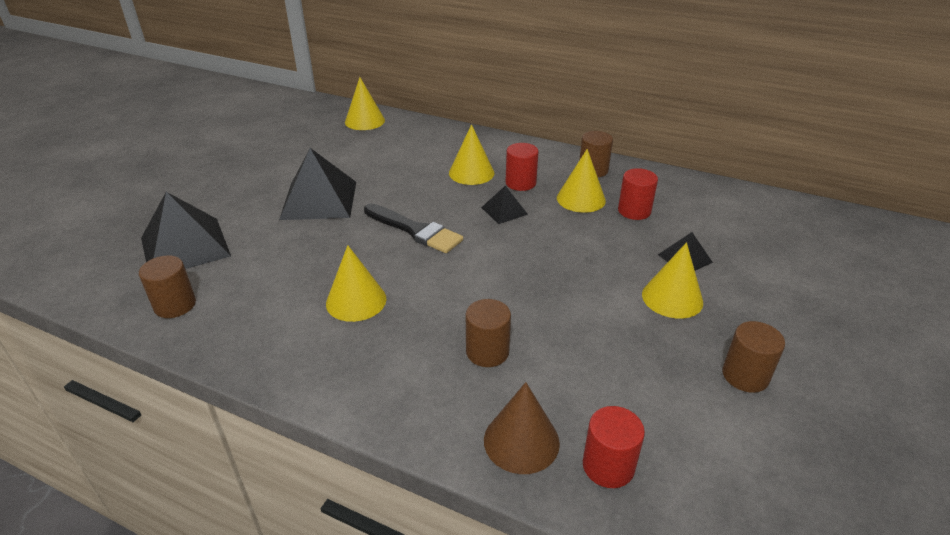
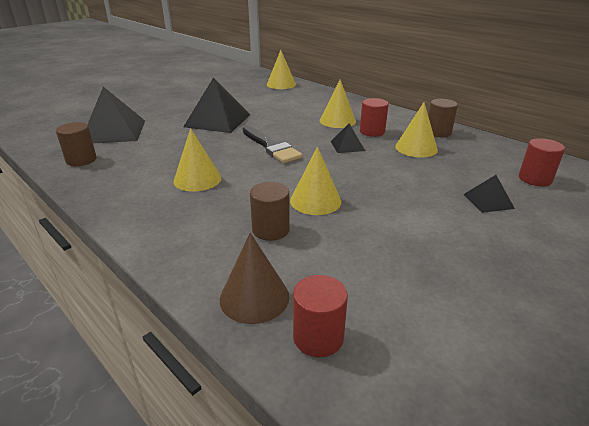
camera: 20 degrees right, 5 degrees down
(634, 211) = (459, 162): red cylinder -> red cylinder (535, 179)
(672, 298) = (459, 226): yellow cone -> yellow cone (315, 201)
(745, 376) = (501, 300): brown cylinder -> none

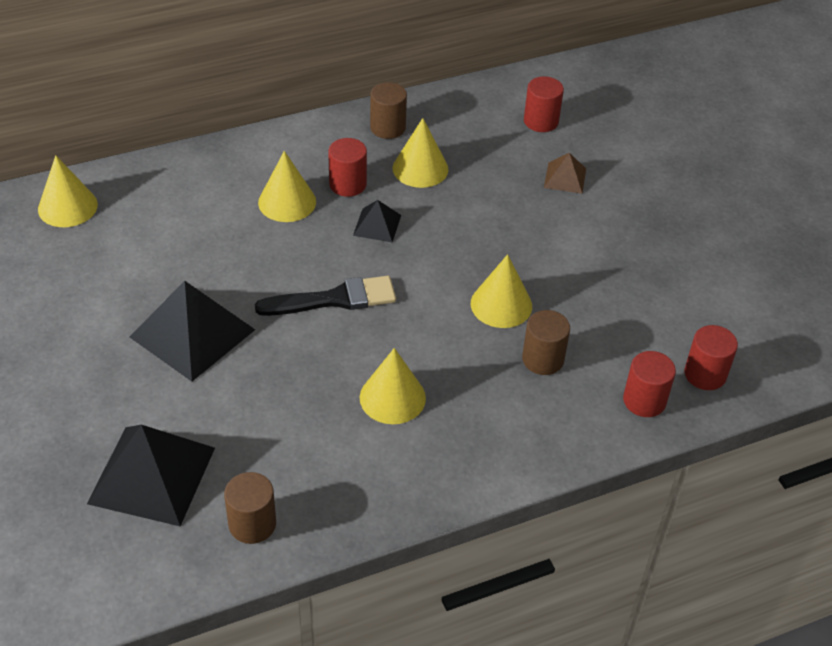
camera: 70 degrees left, 15 degrees up
(254, 297) = (644, 401): brown cone -> red cylinder
(488, 201) = (565, 178): black pyramid -> brown pyramid

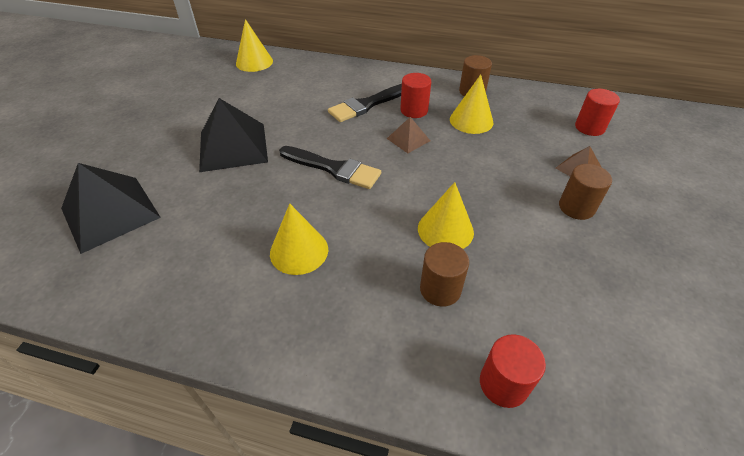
camera: 40 degrees right, 0 degrees up
(252, 524) = (115, 281): brown cylinder -> brown cylinder (576, 207)
(287, 202) = (367, 104): yellow cone -> black brush
(377, 225) = (408, 139): black pyramid -> brown pyramid
(705, 374) = (591, 398): red cylinder -> none

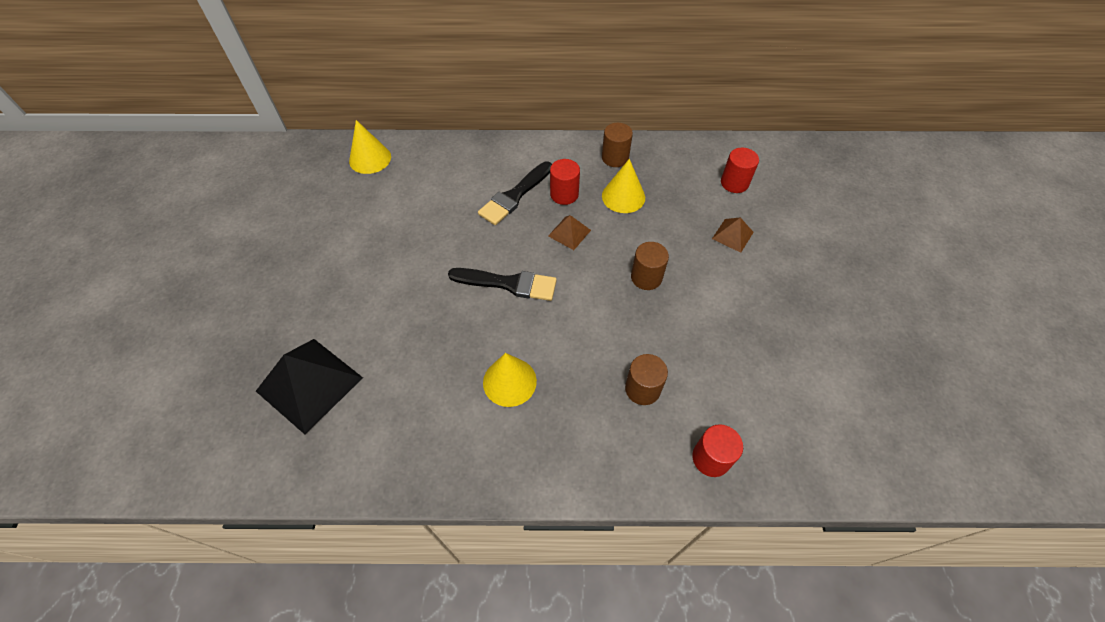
camera: 15 degrees left, 10 degrees up
(233, 147) = (397, 279): black pyramid -> none
(445, 230) = (631, 329): yellow cone -> none
(576, 207) = (737, 279): brown cylinder -> brown cylinder (646, 277)

